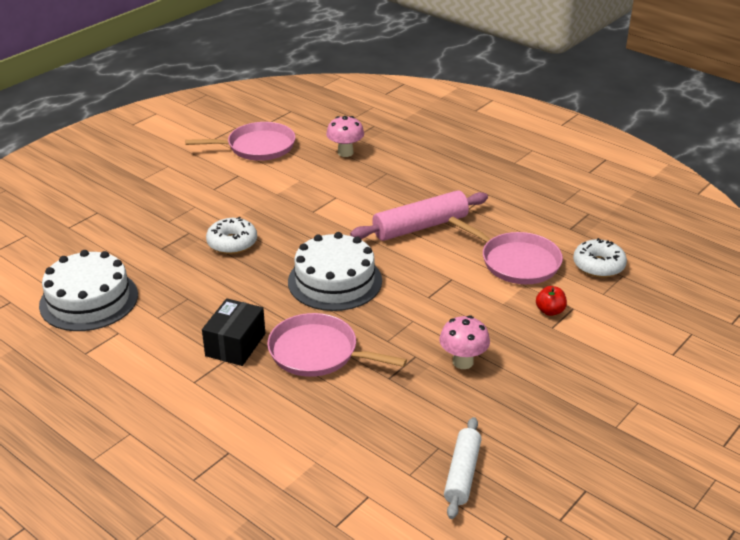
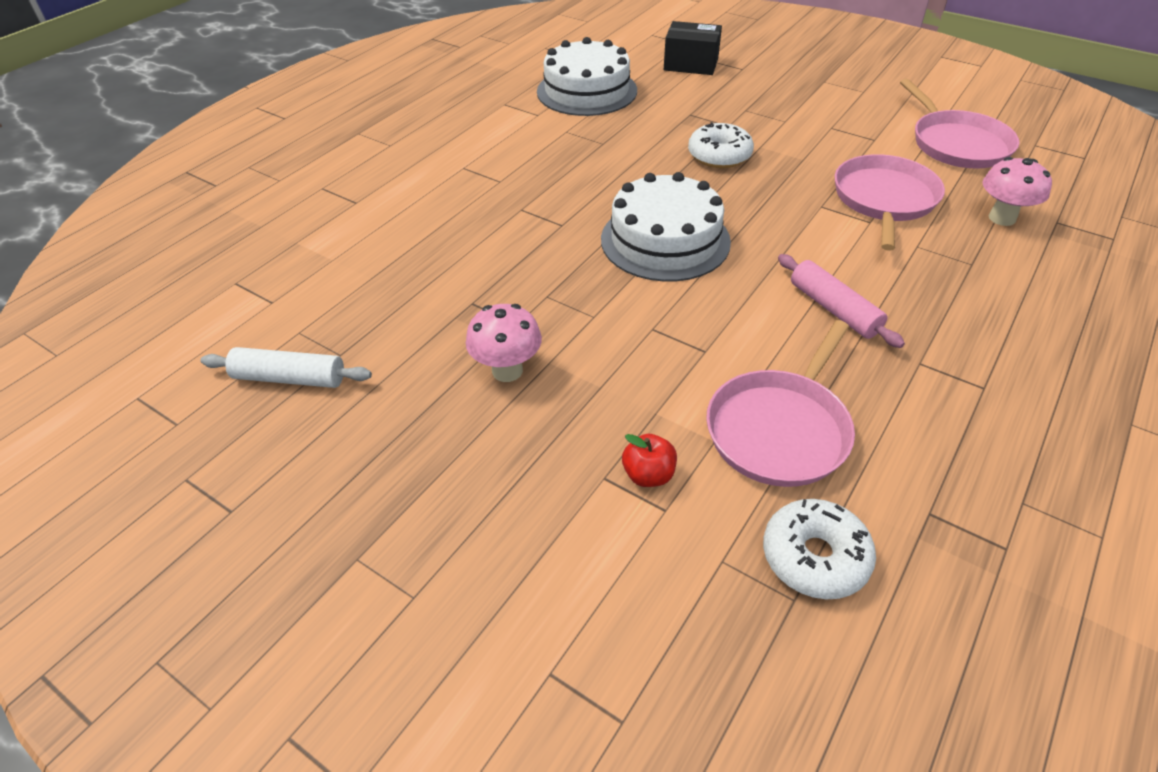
camera: 85 degrees right, 10 degrees up
(235, 345) = (525, 183): black box -> black box (691, 64)
(318, 352) = (517, 241): pink pan -> pink pan (884, 200)
(420, 227) = (833, 309): pink rolling pin -> pink rolling pin, size x0.65

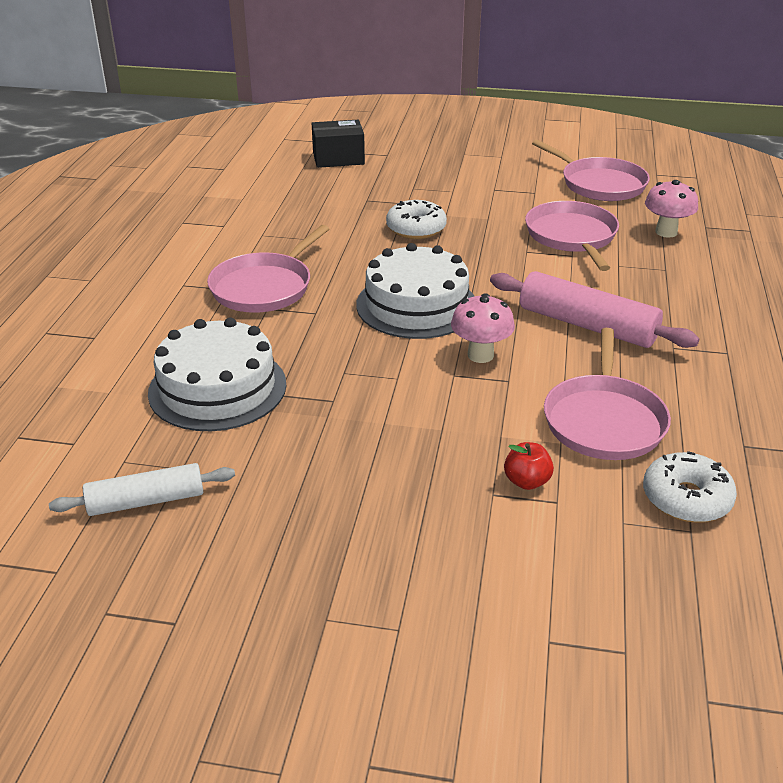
camera: 25 degrees left, 10 degrees down
(507, 370) = (352, 439): pink mushroom -> pink mushroom (480, 355)
(533, 186) = (264, 287): none -> pink pan
(587, 91) = (256, 197): white cake -> white cake (217, 388)
(833, 309) = (587, 325): pink rolling pin -> pink rolling pin, size x1.54

